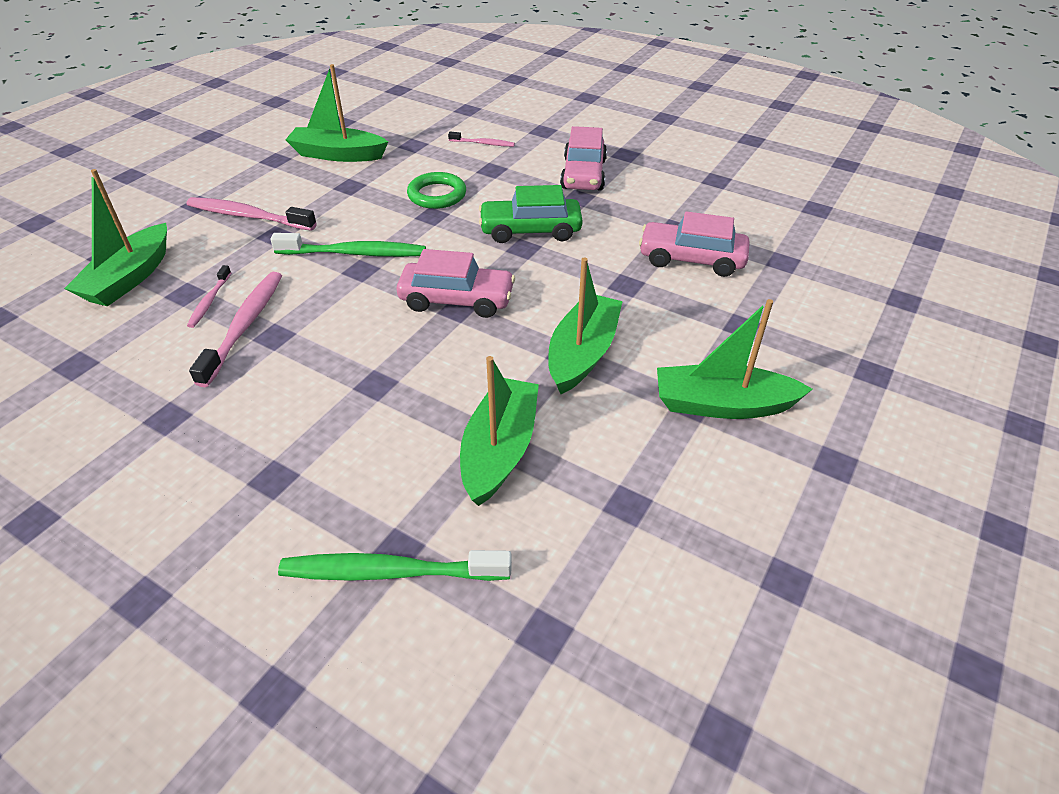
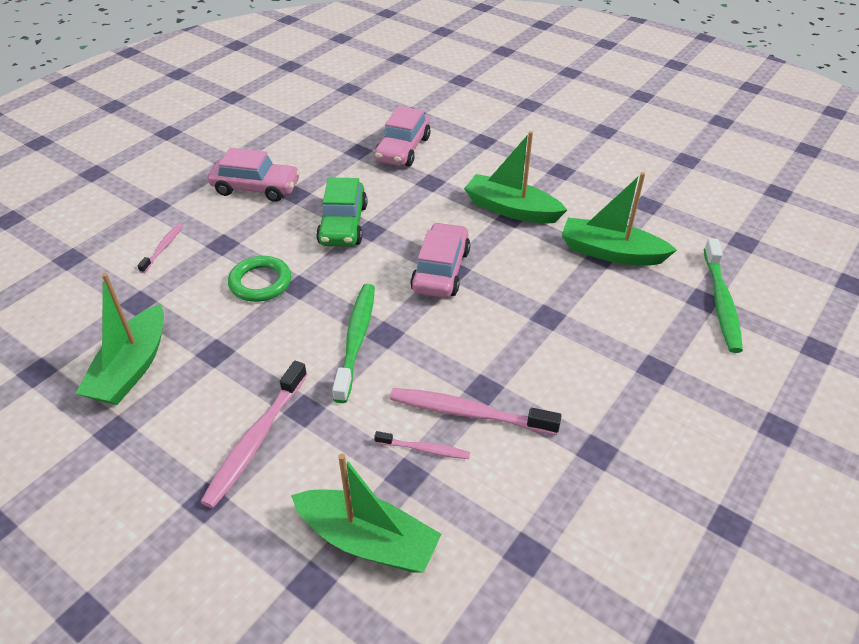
camera: 85 degrees left, 0 degrees up
(722, 405) = (560, 159): green boat -> none

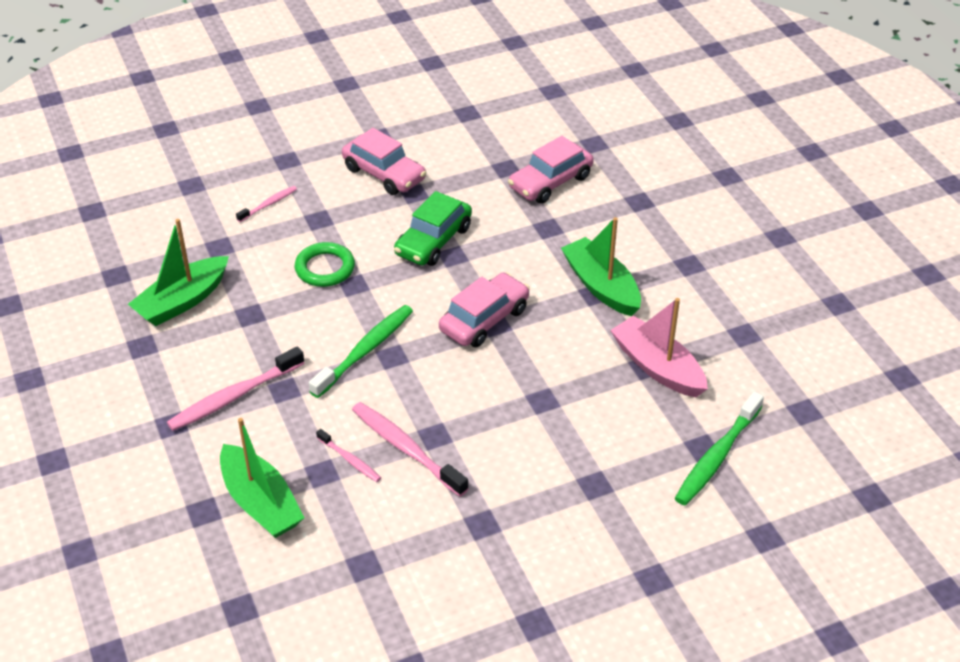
camera: 30 degrees right, 0 degrees up
(611, 252) = (657, 367): green boat -> pink boat

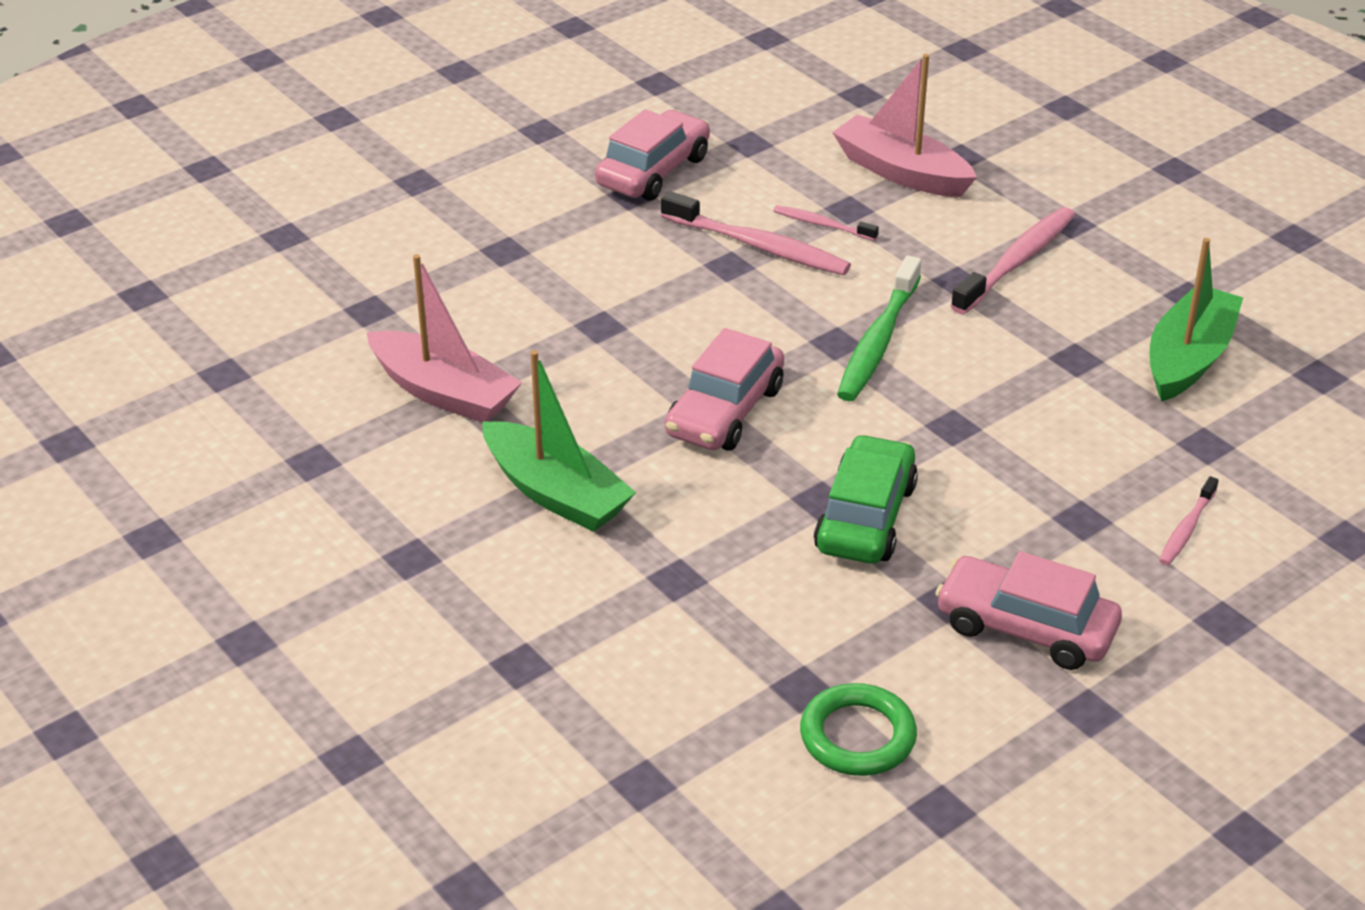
camera: 165 degrees right, 5 degrees down
(260, 503) = (901, 172): green boat -> pink boat
(325, 268) = (1014, 441): green ring -> green ring (857, 736)
(550, 182) = (703, 672): pink car -> pink car (653, 171)
(717, 456) = (348, 302): green toothbrush -> none

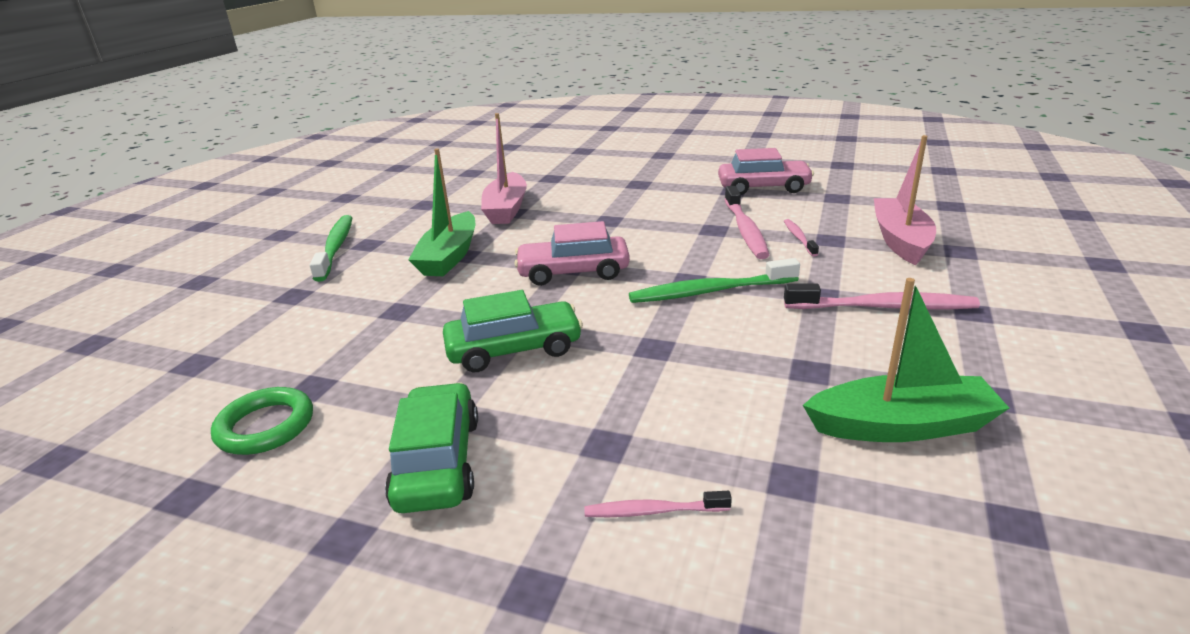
camera: 60 degrees right, 10 degrees down
(387, 592) = (336, 248): none -> green toothbrush
(1025, 628) = (437, 462): pink car -> green car

